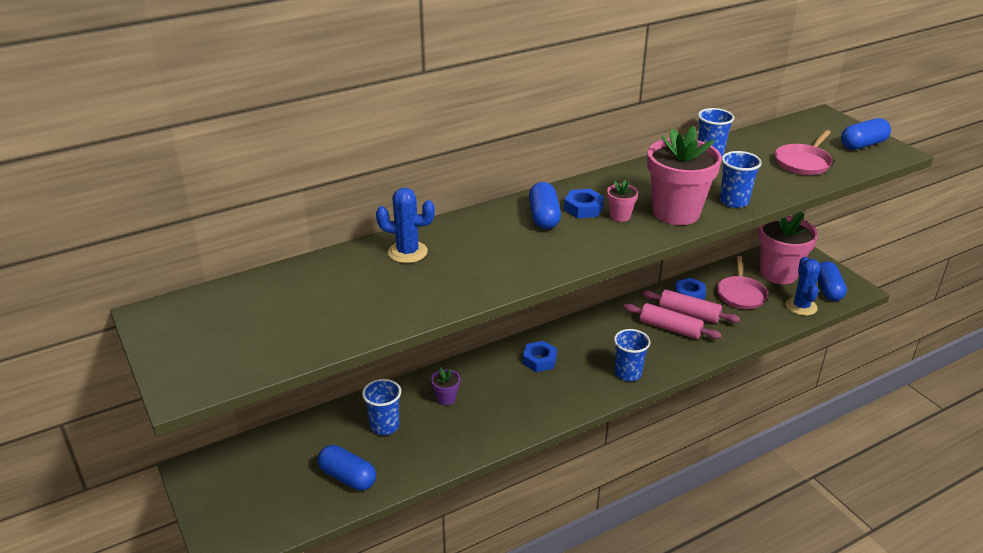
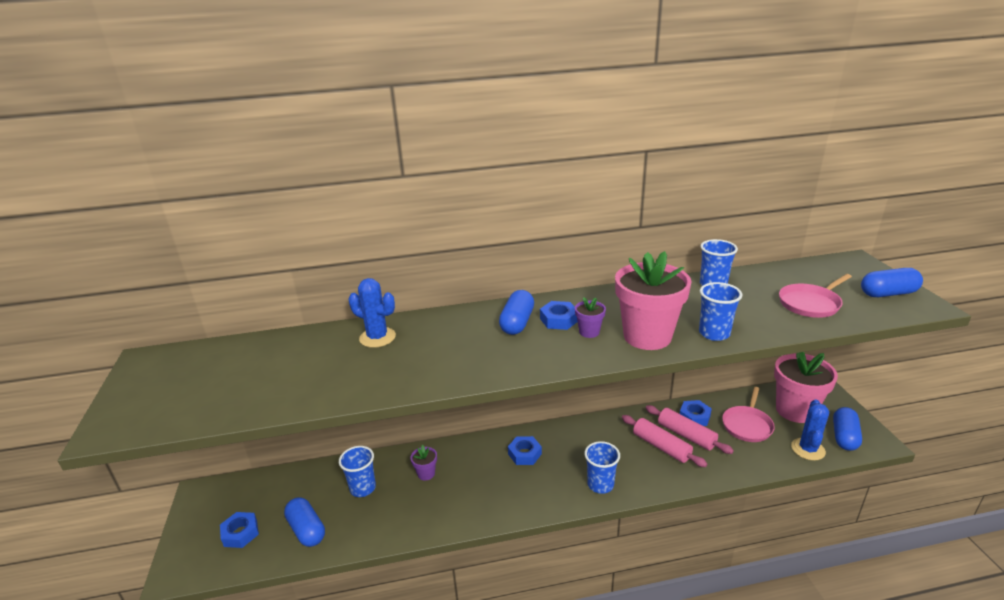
camera: 20 degrees right, 5 degrees down
(273, 497) = (240, 533): none -> blue nut
(620, 216) = (589, 332): pink flower pot -> purple flower pot

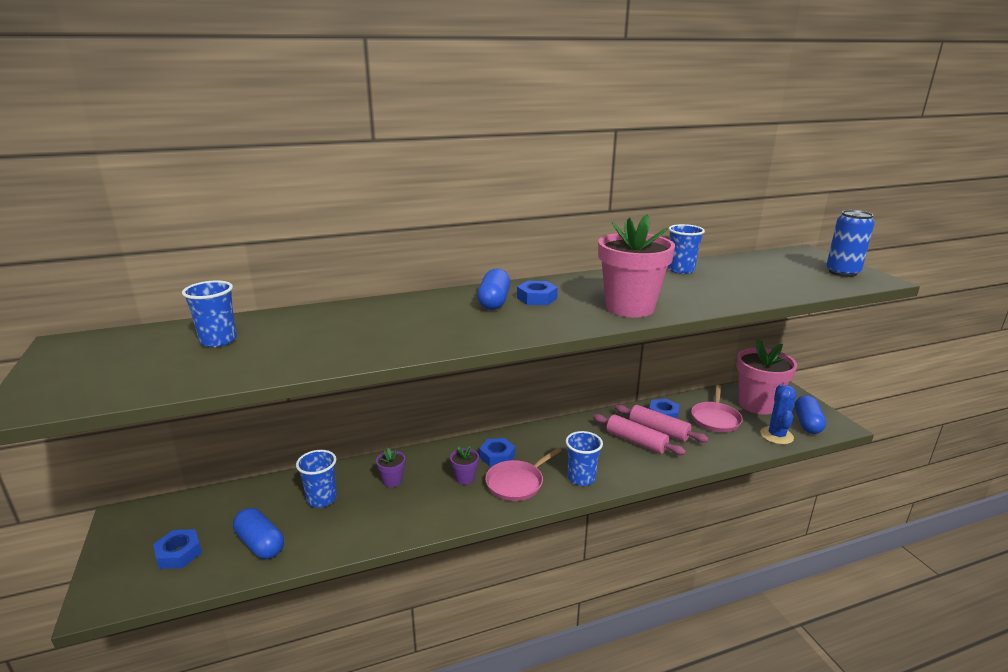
camera: 10 degrees left, 5 degrees down
(377, 337) = (344, 317): blue cactus -> none
(589, 332) = (570, 306): purple flower pot -> purple flower pot (465, 478)
(714, 333) = (694, 304): blue cup -> blue cup (218, 340)
(810, 303) = (776, 281): pink pan -> pink pan (516, 483)
(888, 293) = (842, 272): blue capsule -> blue can

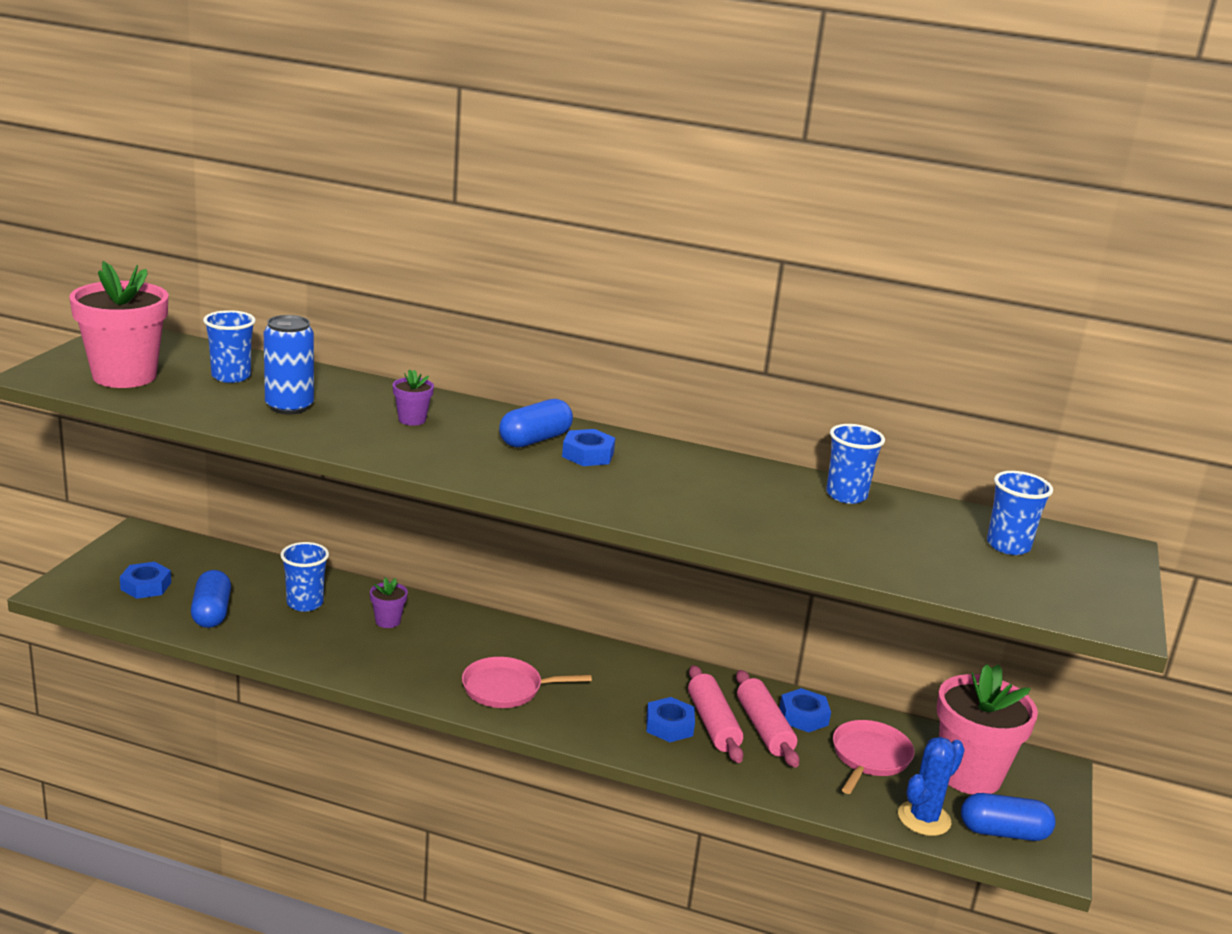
camera: 35 degrees right, 0 degrees up
(465, 478) = (460, 656): purple flower pot -> purple flower pot (412, 420)
(497, 456) = (525, 654): blue nut -> blue nut (669, 726)
(581, 478) = (583, 722): blue cup -> blue cup (1008, 546)
(629, 308) = (668, 506): pink flower pot -> pink flower pot (124, 376)
(715, 419) = (869, 757): pink pan -> pink pan turned 150 degrees clockwise
(807, 423) = (1003, 832): blue capsule -> blue capsule turned 45 degrees clockwise
(842, 272) = (1087, 593): blue can -> blue can (289, 406)

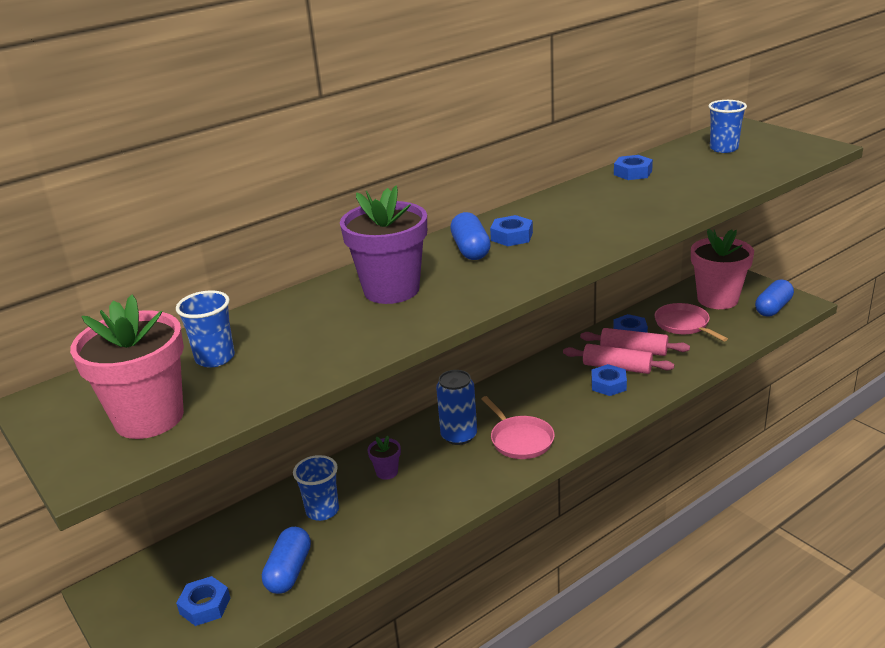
camera: 50 degrees left, 5 degrees up
(211, 613) = (289, 571): blue capsule -> blue capsule turned 75 degrees clockwise
(289, 406) = (312, 340): blue can -> blue can (459, 436)
(412, 420) = (391, 290): purple flower pot -> purple flower pot, size x2.29
(506, 689) = (520, 440): pink pan -> pink pan turned 60 degrees counterclockwise
(846, 495) = (632, 173): blue cup -> blue nut
(924, 818) = (749, 327): blue cactus -> none

